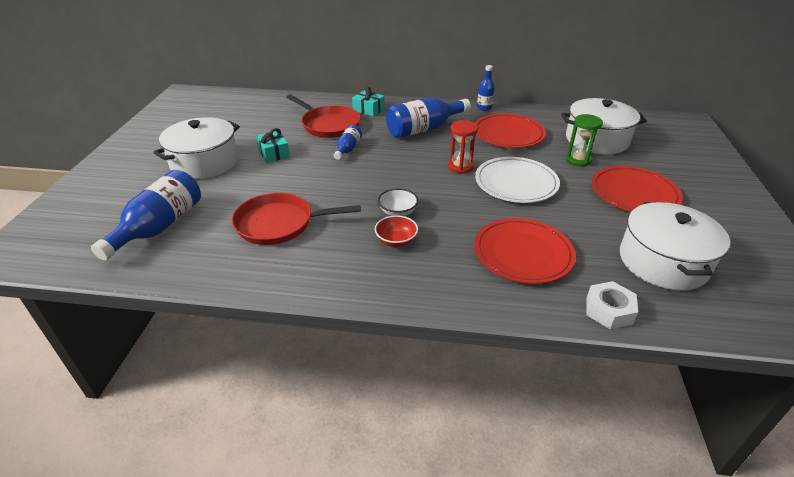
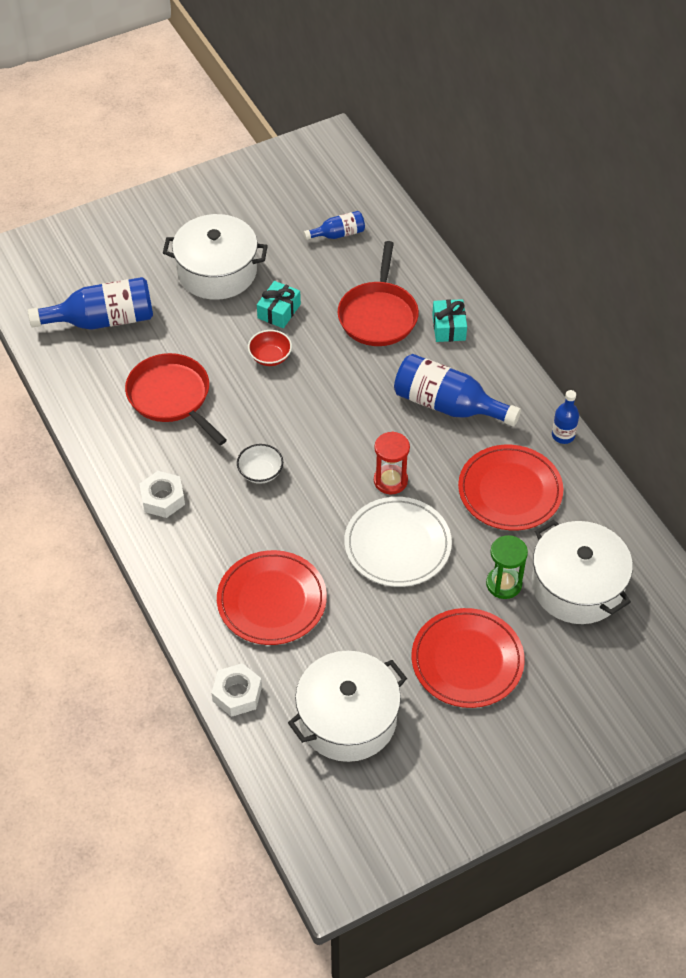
camera: 55 degrees right, 15 degrees up
(348, 149) = (341, 365): blue bottle -> blue bottle (338, 234)
(369, 268) = (163, 498): none -> white nut
(396, 241) = (215, 496): red bowl -> red bowl (270, 357)

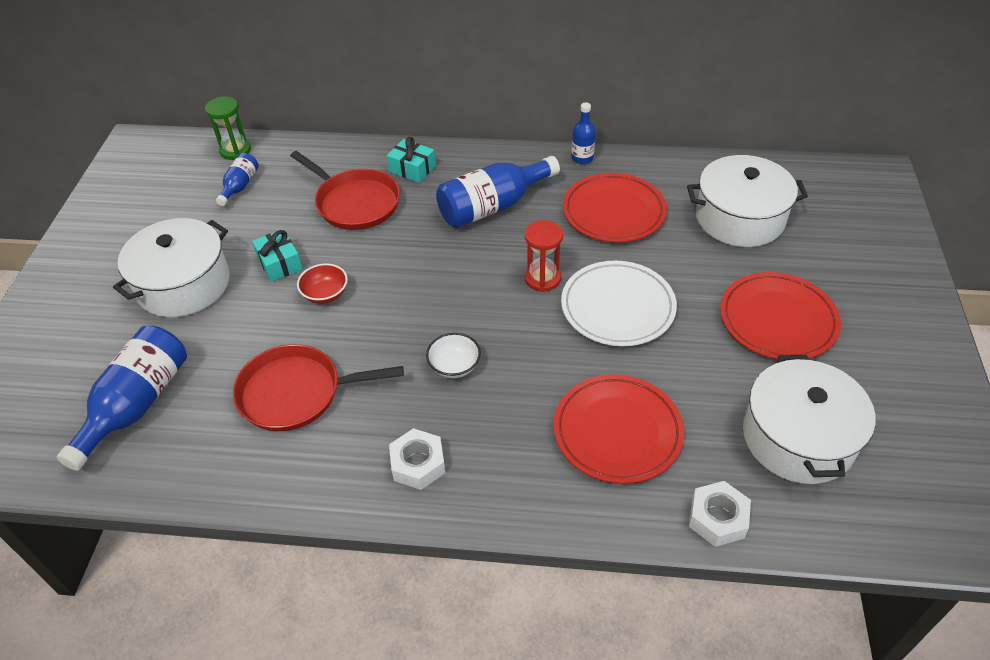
camera: 55 degrees left, 5 degrees down
(504, 584) = (709, 259): green hourglass -> green hourglass (235, 150)

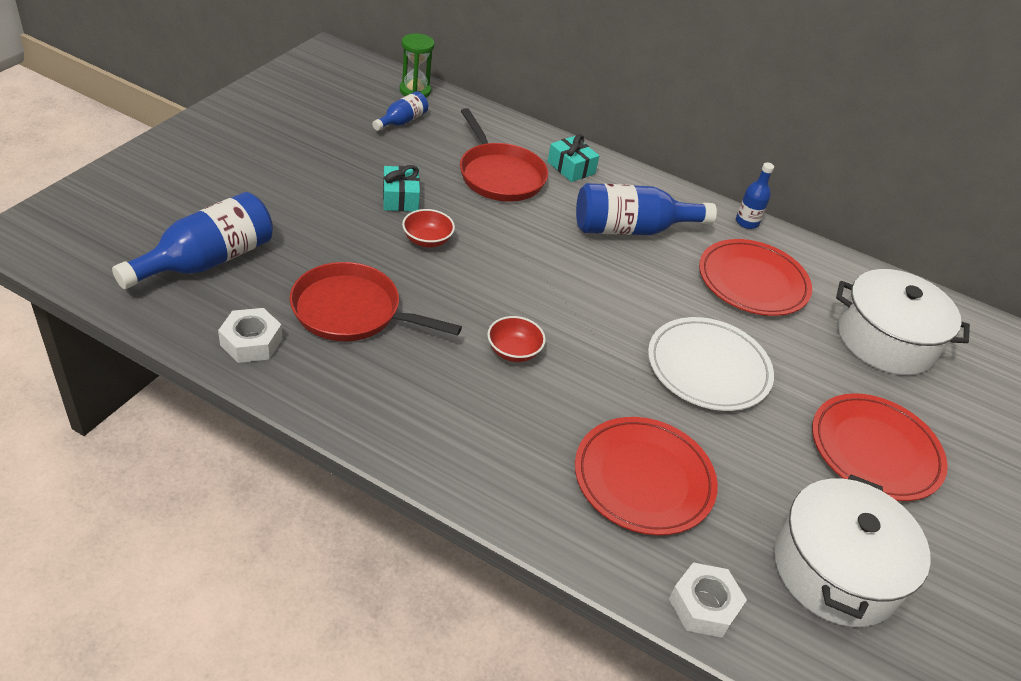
camera: 15 degrees right, 5 degrees down
(183, 284) = (305, 181): white pot -> none
(418, 464) = (429, 420): white nut -> white nut (251, 342)
(454, 366) = (513, 351): white bowl -> red bowl
(542, 278) = (645, 311): red hourglass -> none

